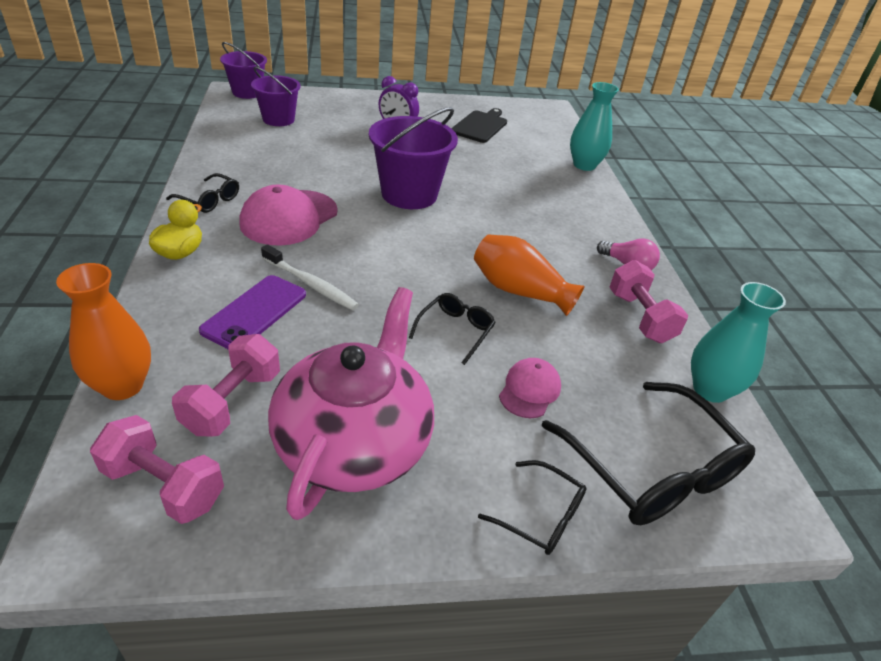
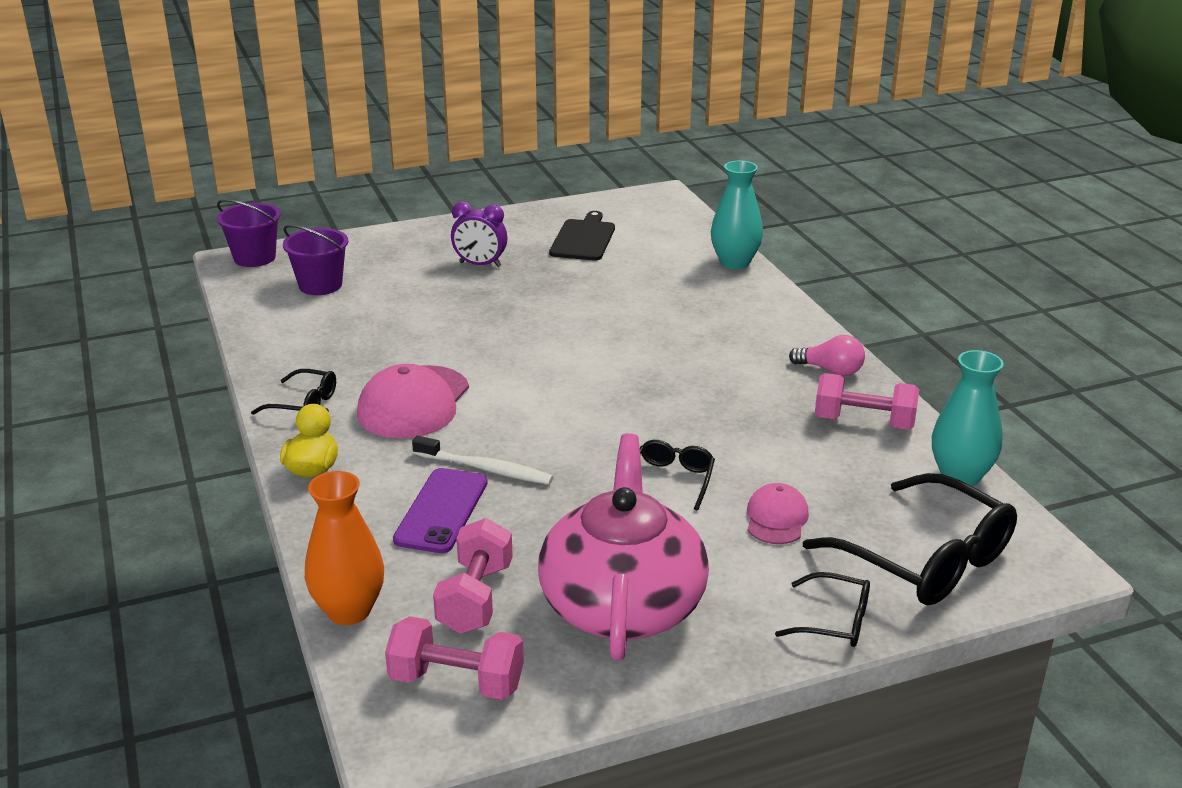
camera: 10 degrees left, 10 degrees down
(409, 194) = (541, 344): purple bucket -> none
(519, 291) = (722, 424): orange vase -> none
(640, 317) = (864, 422): pink dumbbell -> pink dumbbell turned 45 degrees counterclockwise

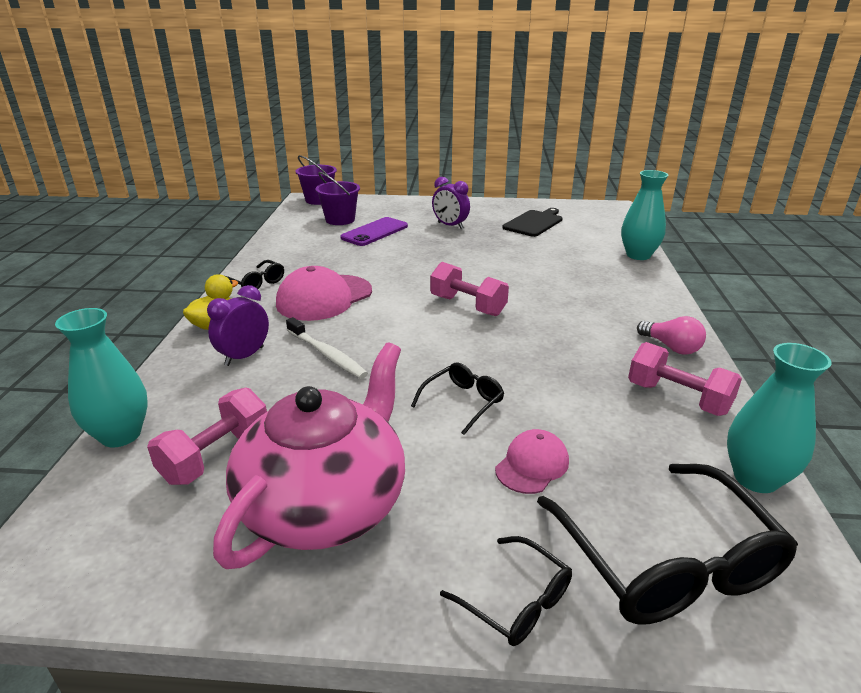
camera: 25 degrees right, 0 degrees up
(349, 610) = (121, 435): orange vase -> turquoise vase
(392, 495) = (244, 356): none -> purple clock
(442, 511) = (265, 377): purple phone -> purple phone (375, 232)
(456, 681) = (123, 529): pink dumbbell -> pink dumbbell (468, 306)

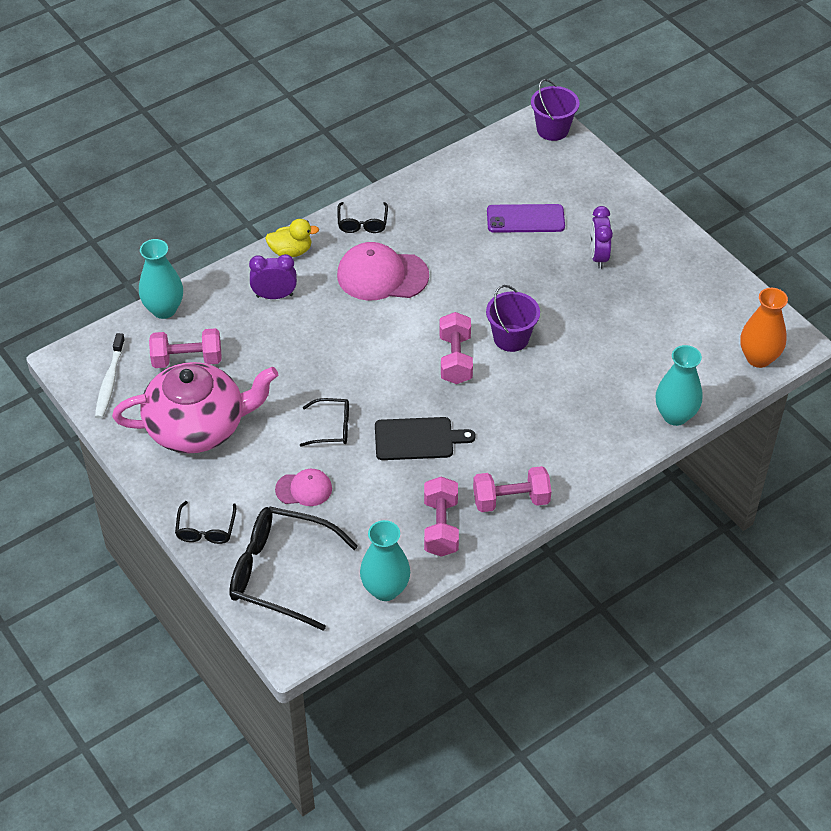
camera: 50 degrees right, 20 degrees up
(327, 354) = (316, 331): white toothbrush -> white toothbrush (110, 381)
(340, 220) = (525, 178): purple bucket -> purple bucket (511, 338)
(534, 223) = (675, 308): black cutting board -> black cutting board (417, 439)
(613, 218) = (758, 358): none -> orange vase
(666, 561) = (280, 573): black glasses -> black glasses turned 75 degrees clockwise
(671, 347) = (511, 500): pink light bulb -> pink dumbbell

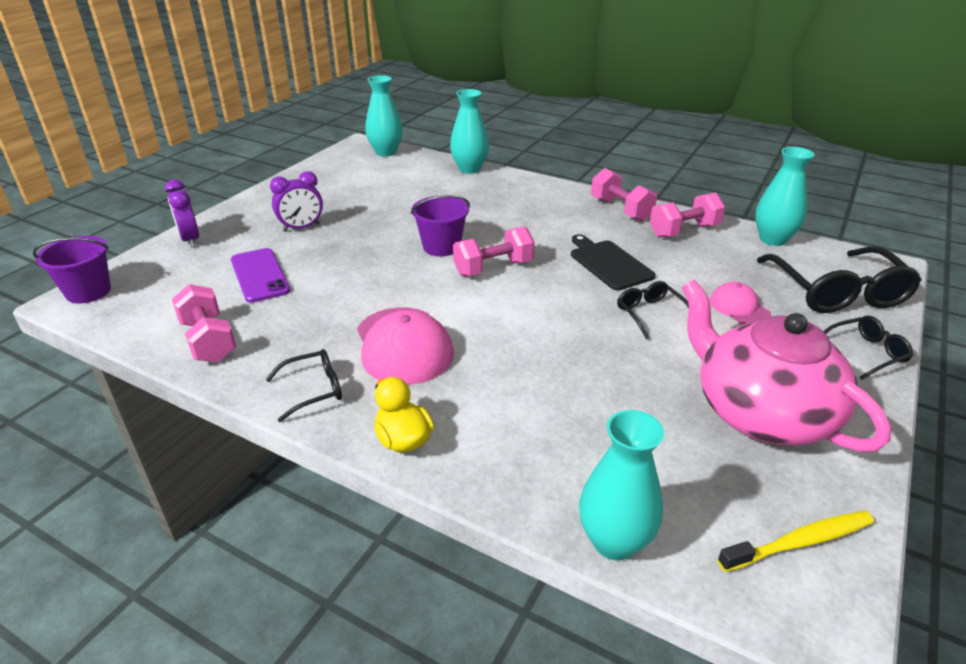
camera: 115 degrees left, 15 degrees down
(110, 381) = (799, 542): white toothbrush -> yellow toothbrush
(187, 360) = (678, 468): pink dumbbell -> pink dumbbell (208, 340)
(274, 296) = (498, 425): purple clock -> purple clock (190, 240)
(758, 358) = (386, 152): orange vase -> turquoise vase

